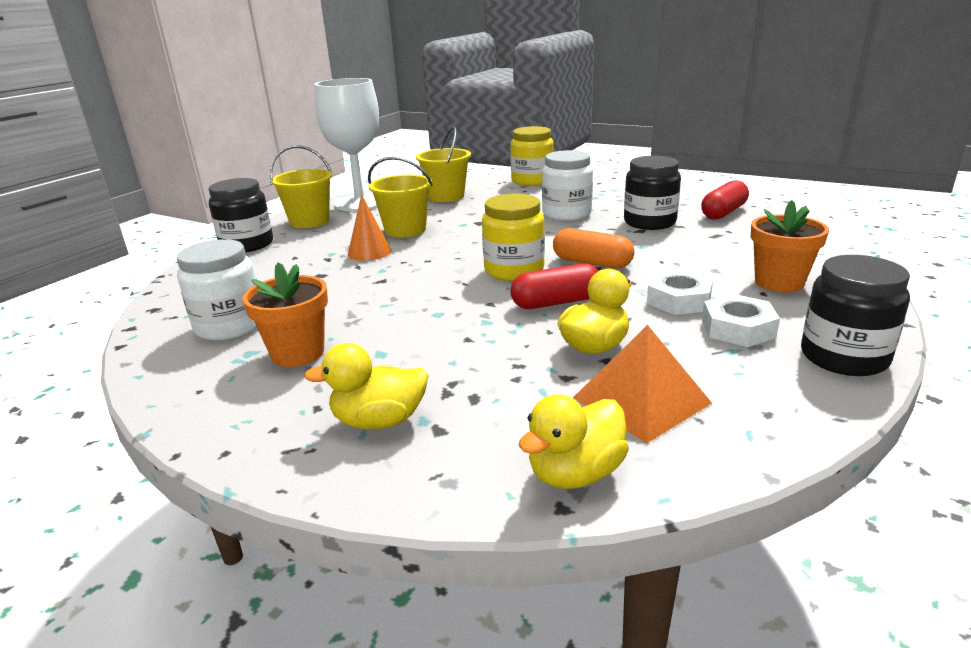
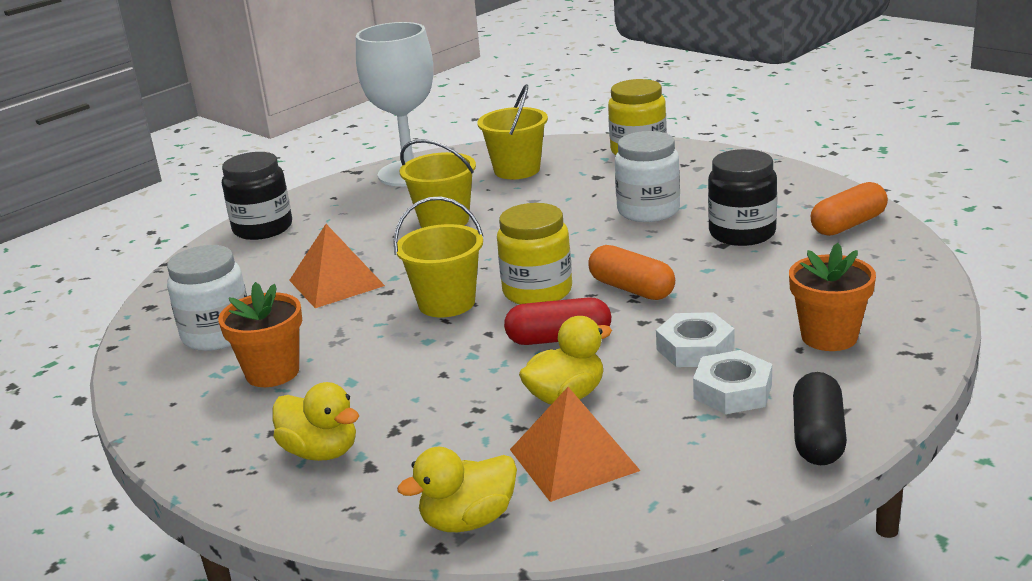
camera: 15 degrees right, 0 degrees up
(309, 221) = (341, 198): yellow bucket -> yellow bucket (446, 303)
(331, 278) = (336, 283): none -> orange pyramid
(369, 252) = (390, 251): orange cone -> none
(379, 421) = (321, 452): yellow duck -> yellow duck turned 150 degrees counterclockwise
(723, 212) = (848, 225): red capsule -> orange capsule
(843, 357) = (818, 437): black jar -> black capsule

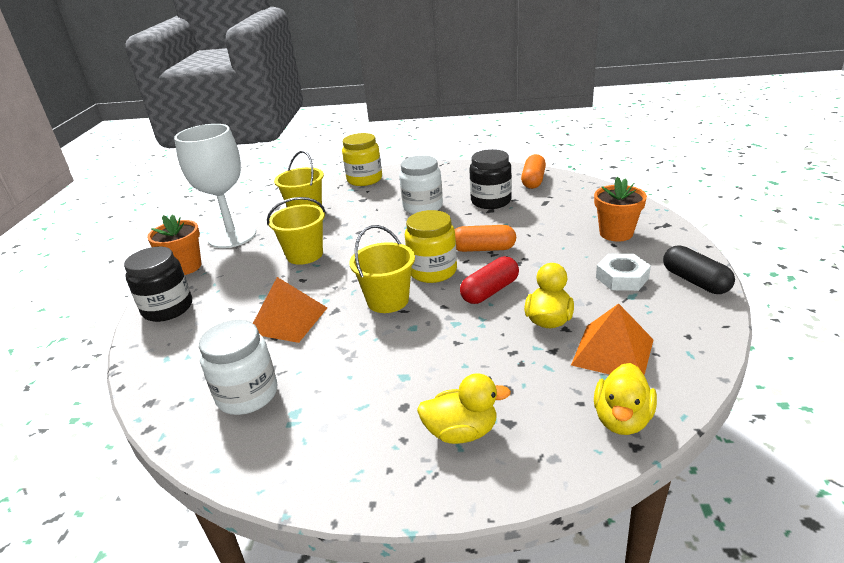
camera: 40 degrees left, 5 degrees up
(272, 372) = (337, 399): orange flower pot -> orange flower pot (185, 267)
(695, 349) = (568, 265): white nut -> none

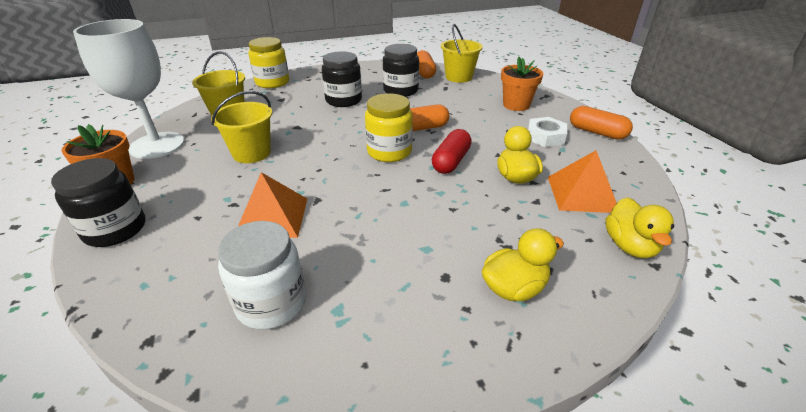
camera: 25 degrees left, 5 degrees up
(388, 300) = (364, 183): yellow bucket -> yellow bucket (458, 77)
(423, 207) = (343, 100): white jar -> black jar
(695, 281) = (597, 132): black capsule -> orange capsule

